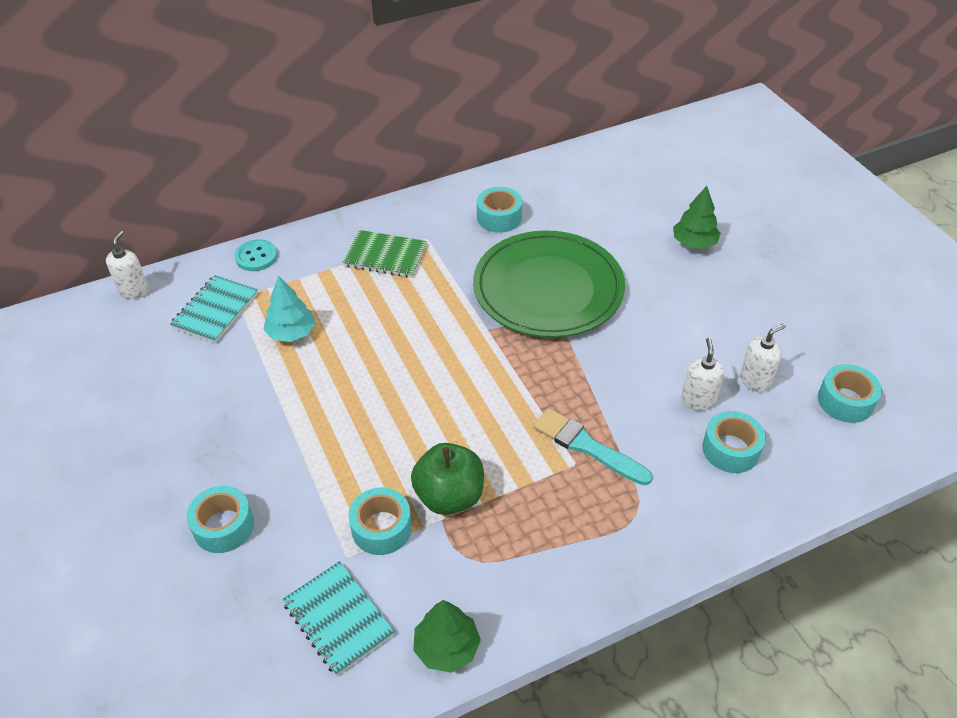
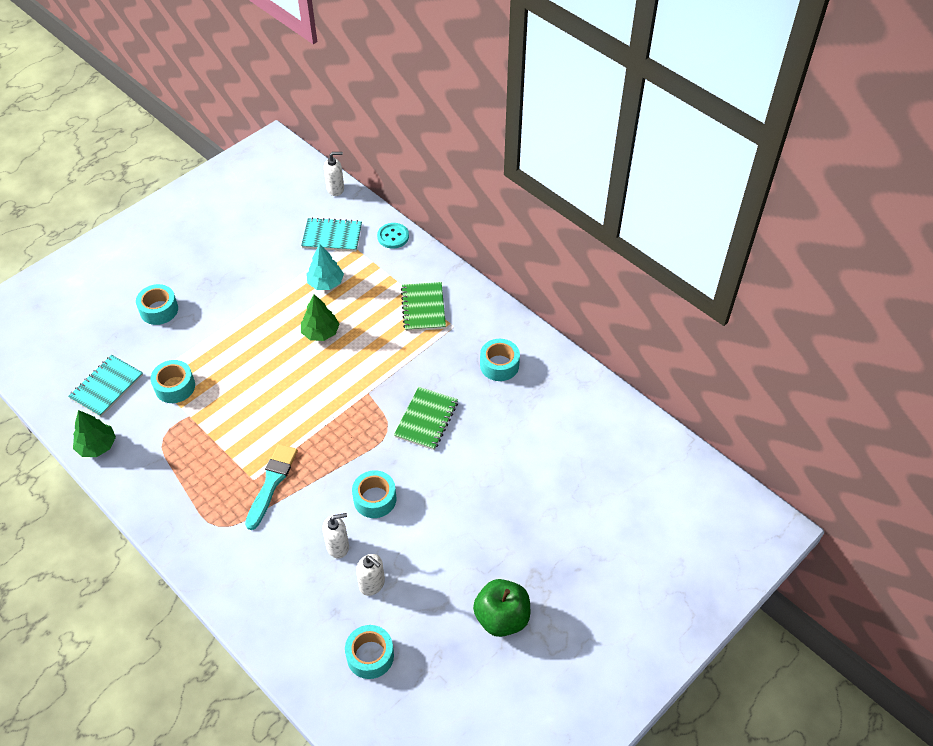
camera: 70 degrees right, 5 degrees up
(449, 496) = (208, 414): green apple -> green apple (502, 618)
(548, 289) = (426, 419): green plate -> green notebook
(694, 242) = (527, 512): green tree -> green tree (320, 332)
(730, 449) = (294, 577): turquoise tape -> turquoise tape (375, 499)

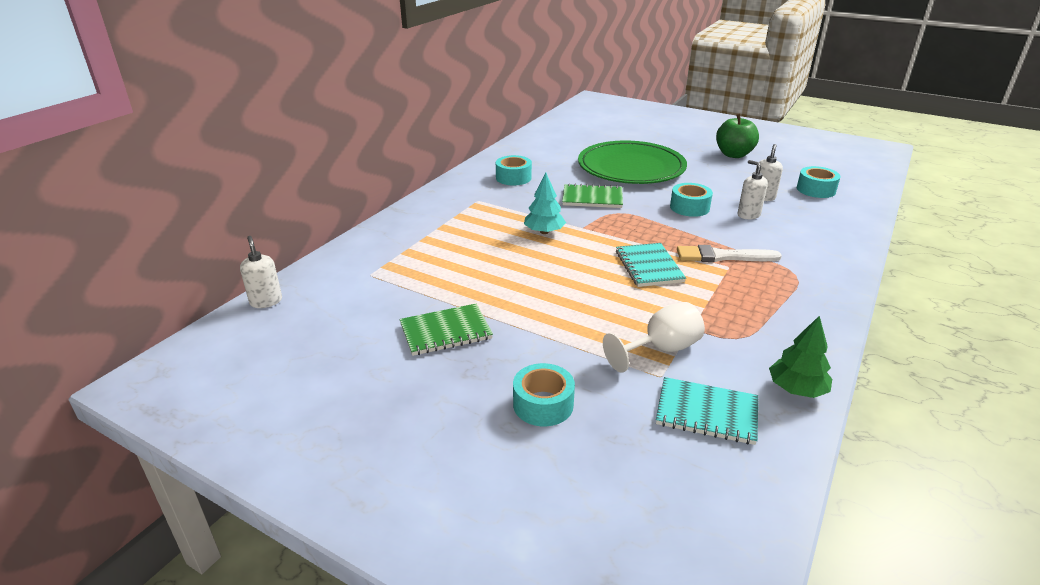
camera: 105 degrees left, 20 degrees down
(175, 387) = (661, 349): turquoise tape -> white goblet
(272, 483) = (722, 256): turquoise brush -> white brush
(320, 332) = (520, 266): green tree -> none
(325, 283) = (442, 277): turquoise tree -> turquoise tree (544, 232)
(332, 236) = (360, 287): turquoise notebook -> turquoise notebook (649, 267)
(393, 236) = (356, 248): turquoise button -> none
(423, 308) = (460, 217): green notebook -> green notebook (446, 332)
(493, 482) = (631, 168): none -> green plate

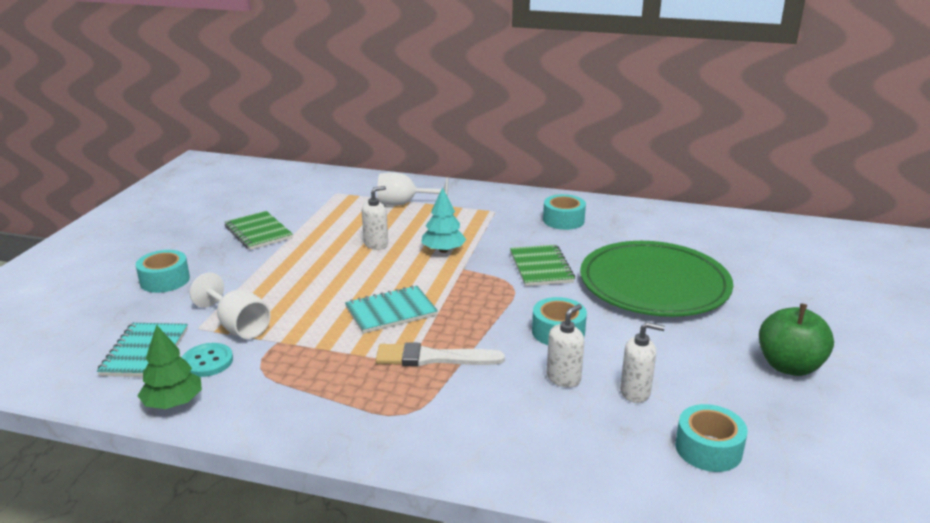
camera: 75 degrees right, 5 degrees down
(266, 301) = (290, 170): white soap dispenser -> white soap dispenser (376, 244)
(430, 239) = (404, 204): none -> white goblet
(722, 256) = (433, 358): white brush -> white brush turned 75 degrees counterclockwise
(726, 369) = (207, 361): none -> turquoise button

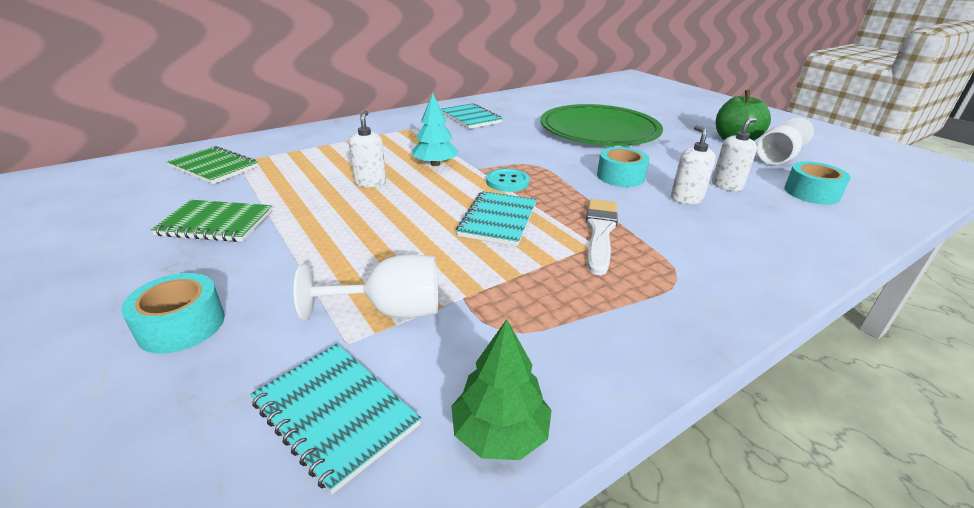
camera: 50 degrees left, 5 degrees up
(207, 361) = (437, 364): turquoise button -> turquoise button (507, 182)
(404, 204) = (328, 147): white goblet -> white goblet (777, 158)
(433, 358) = (600, 232): white brush -> white brush turned 150 degrees clockwise
(541, 267) = (523, 147): green notebook -> green notebook (214, 167)
(563, 220) = (471, 118): turquoise tape -> turquoise notebook

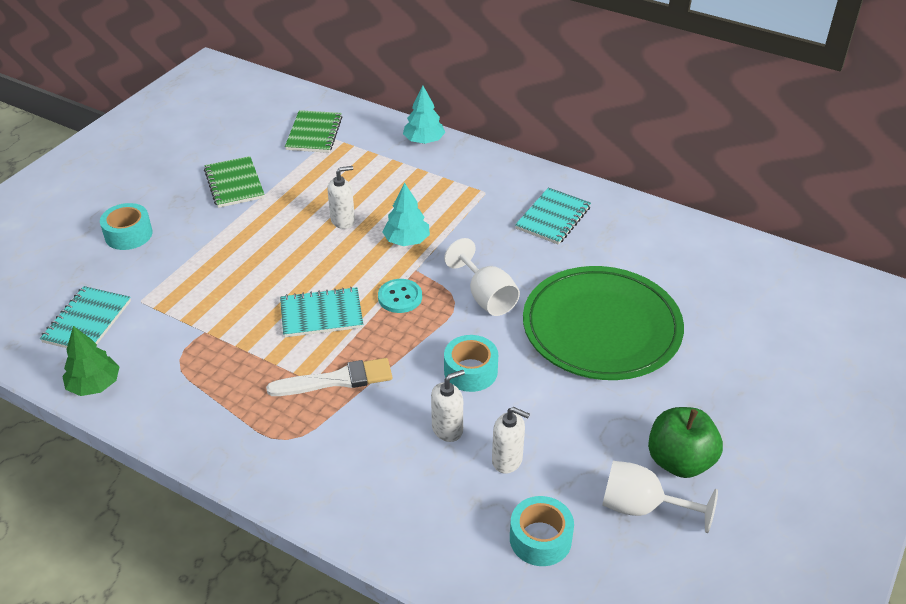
camera: 65 degrees right, 10 degrees up
(314, 132) = (424, 141): none -> turquoise tree
(390, 311) = (176, 305): white goblet -> white goblet (486, 297)

